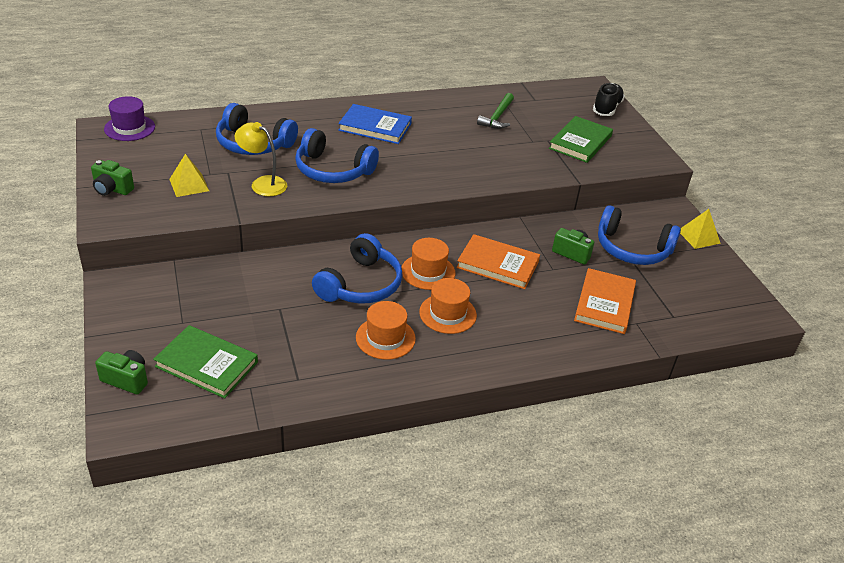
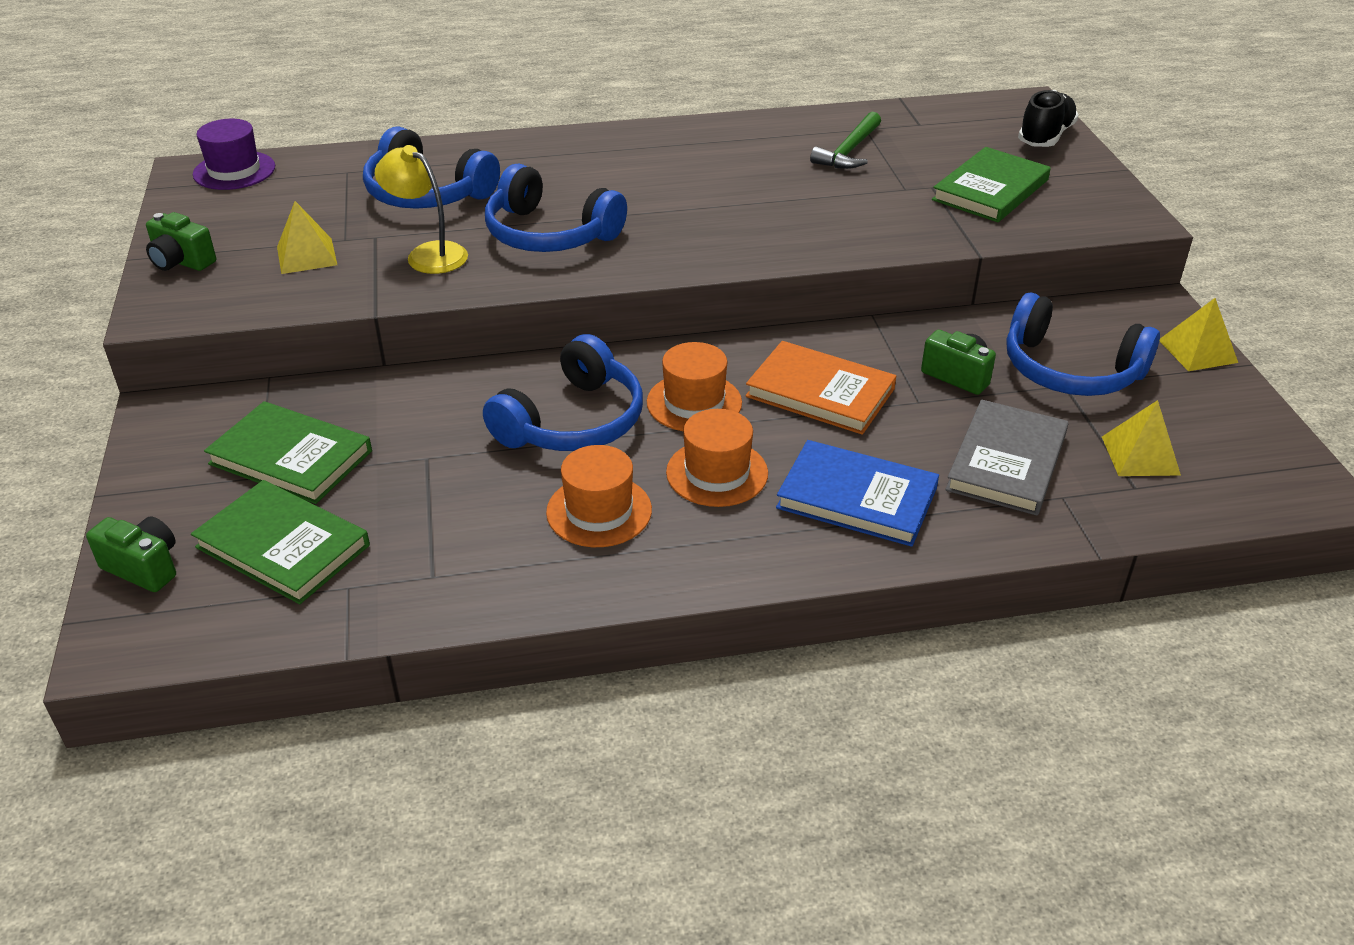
camera: 10 degrees right, 0 degrees up
(199, 310) = (291, 457): none -> green book
(375, 127) = (635, 167): blue book -> blue book (857, 498)
(604, 303) = (1006, 462): orange book -> grey book
(674, 298) = (1140, 455): none -> yellow pyramid

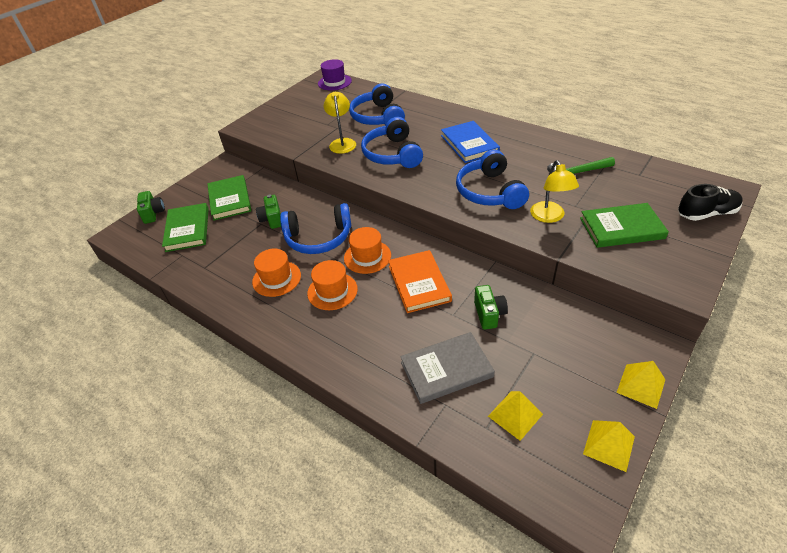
camera: 50 degrees right, 5 degrees up
(181, 262) = (273, 111): green camera -> green camera (272, 219)
(307, 255) = (308, 125): yellow pyramid -> yellow pyramid (609, 445)
(857, 498) = (363, 338): blue book -> blue book (469, 144)
(897, 215) = (549, 217): none -> yellow lamp
(1070, 370) = (549, 347): blue headphones -> blue headphones (490, 192)

